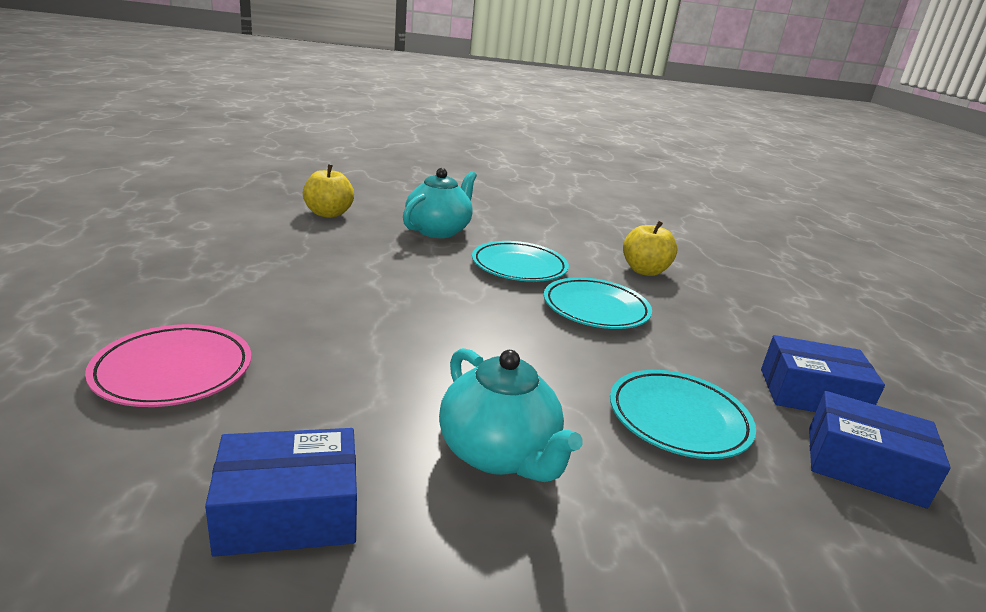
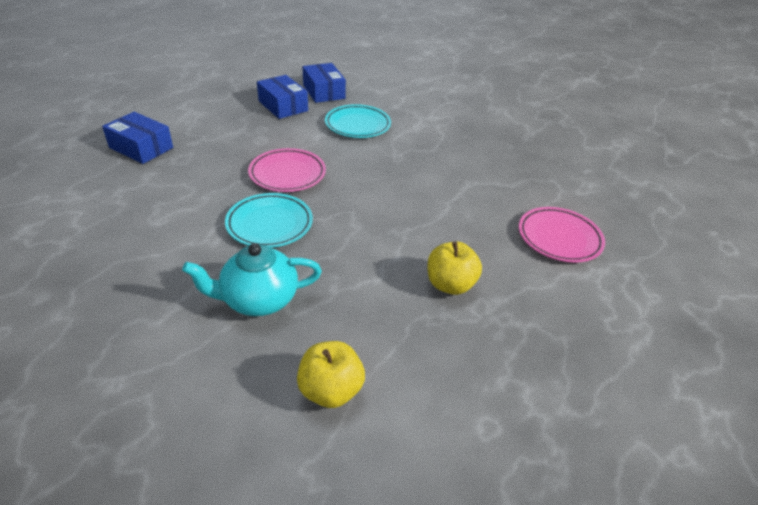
camera: 135 degrees left, 15 degrees up
(288, 511) = (533, 164): blue box -> blue box (141, 148)
(498, 453) = (445, 147): turquoise teapot -> none
(595, 309) = (287, 174): turquoise plate -> pink plate
(644, 271) = (189, 180): yellow apple -> yellow apple (450, 284)

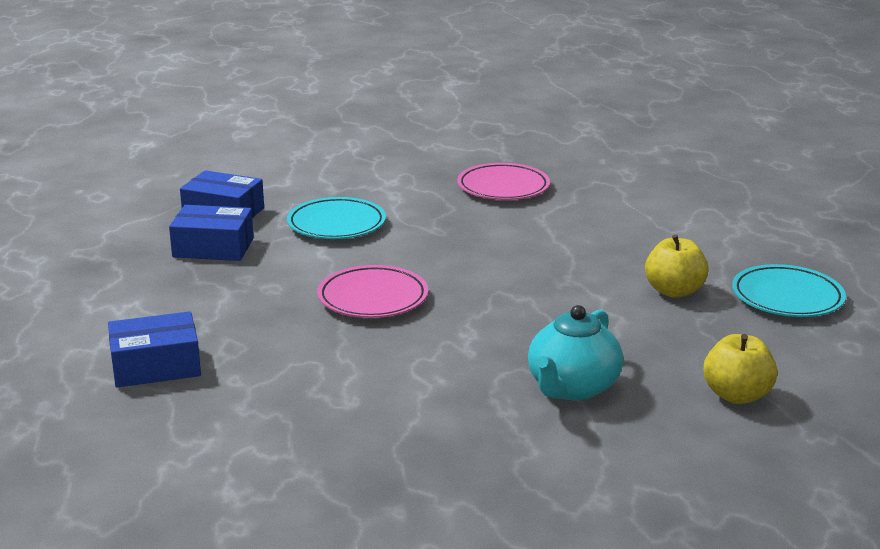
camera: 45 degrees left, 15 degrees down
(269, 224) = (454, 340): turquoise plate -> turquoise plate (787, 297)
(559, 238) = (678, 219): pink plate -> pink plate (503, 187)

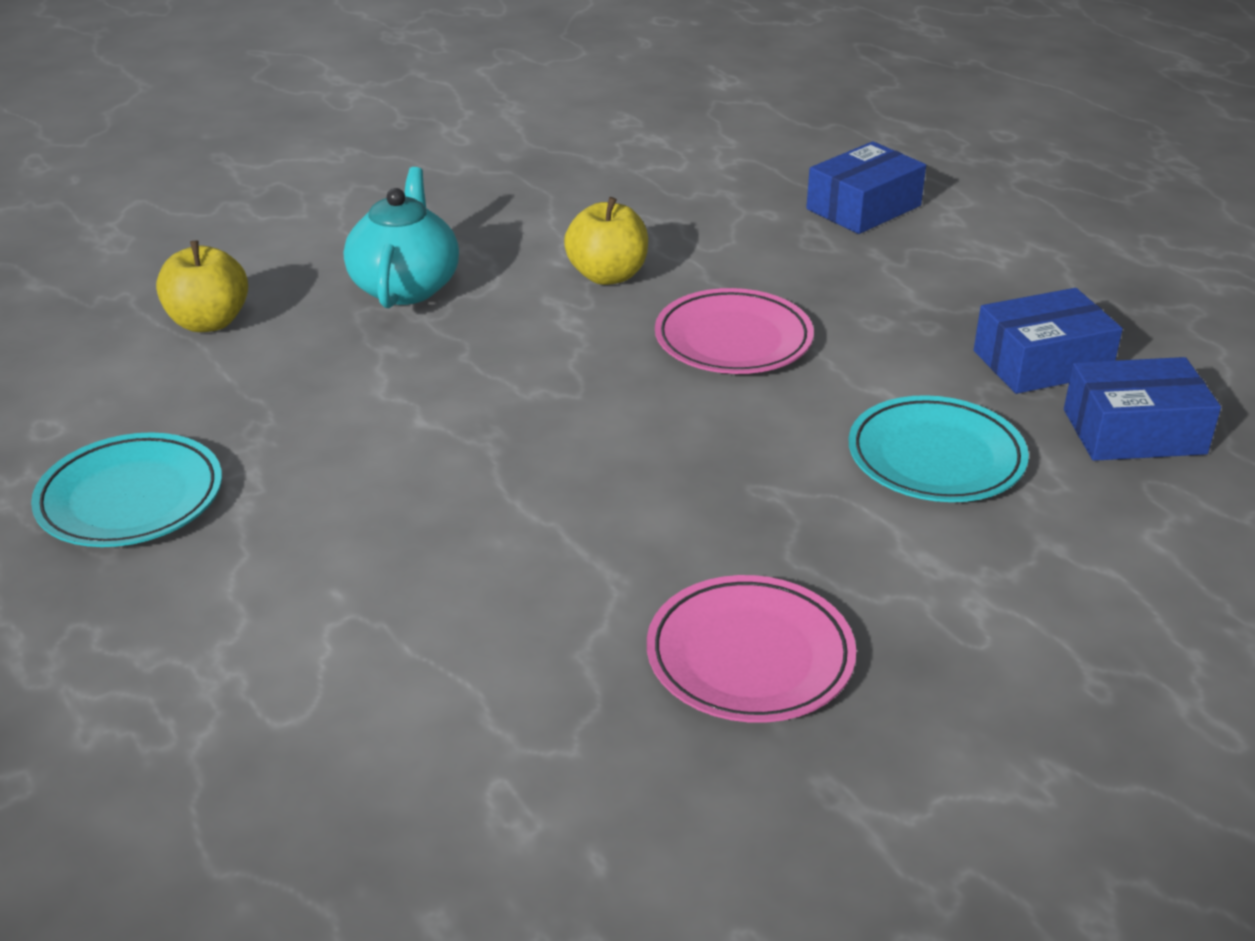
camera: 155 degrees right, 10 degrees up
(674, 291) = (316, 463): yellow apple -> yellow apple (607, 275)

